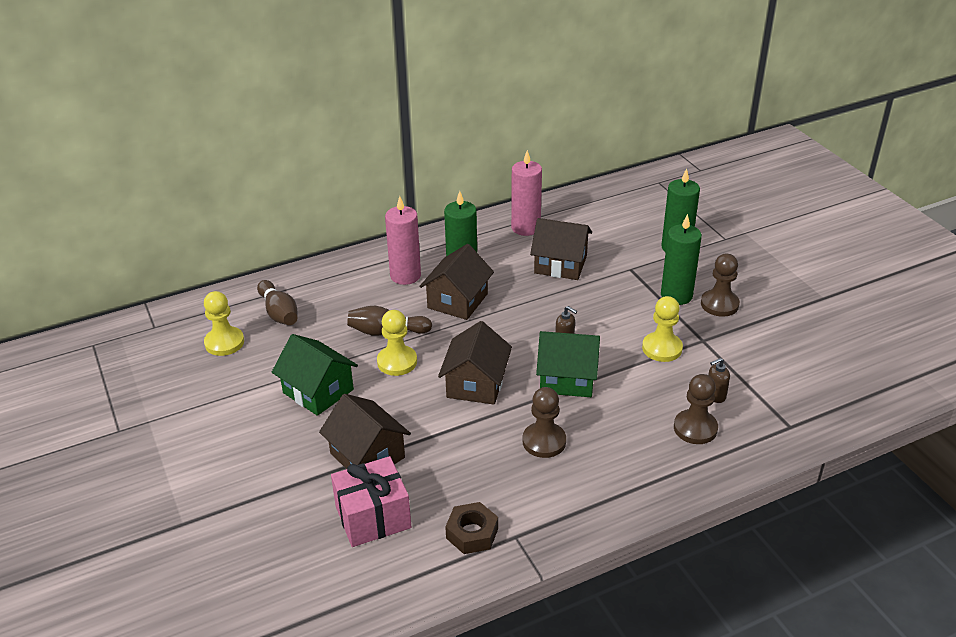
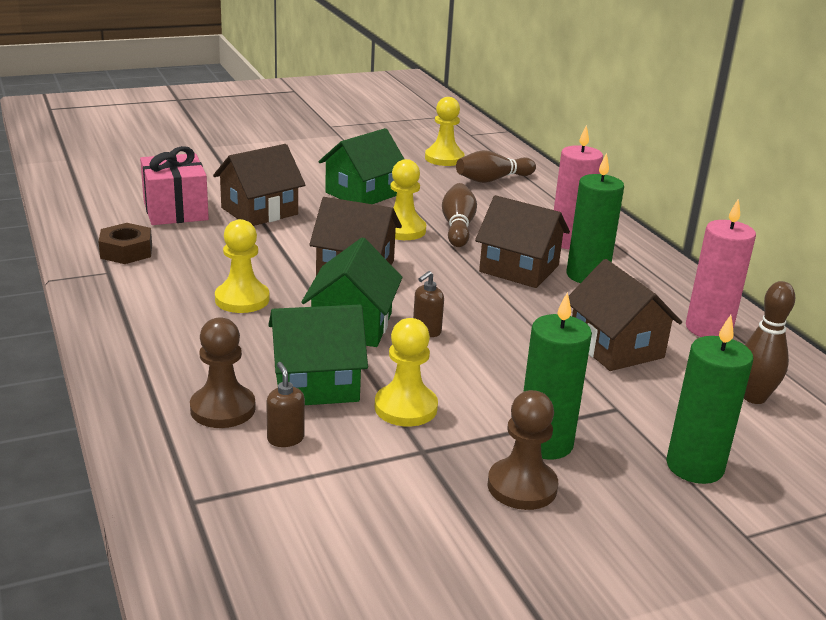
camera: 90 degrees right, 10 degrees down
(544, 441) = (242, 299): brown pawn -> yellow pawn
(560, 264) = (616, 347): brown house -> brown house turned 45 degrees counterclockwise
(601, 221) = (754, 397): none -> brown bowling pin
(649, 389) = (316, 384): none -> green house

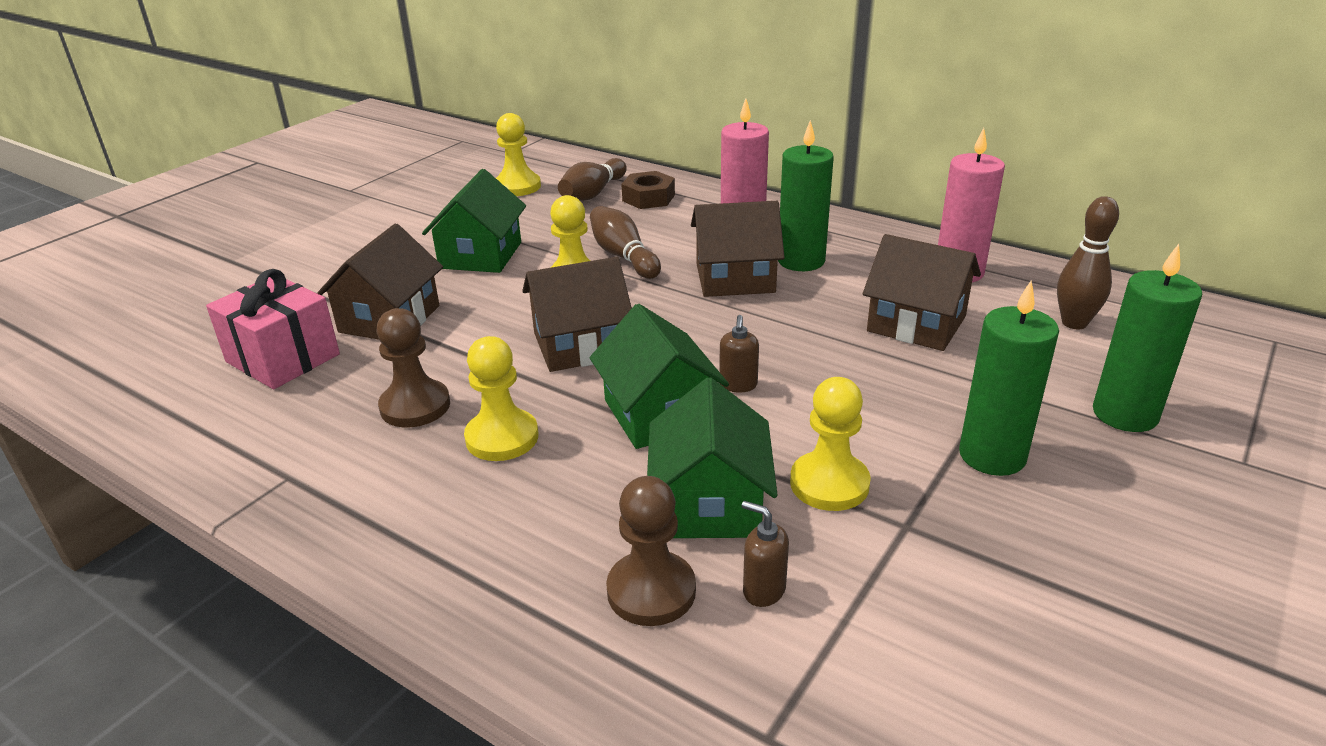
camera: 30 degrees left, 5 degrees up
(126, 251) = (280, 438): brown nut -> brown nut (648, 198)
(316, 384) = (710, 503): green house -> green house turned 45 degrees counterclockwise
(522, 486) = (1035, 515): brown pawn -> brown pawn (415, 406)

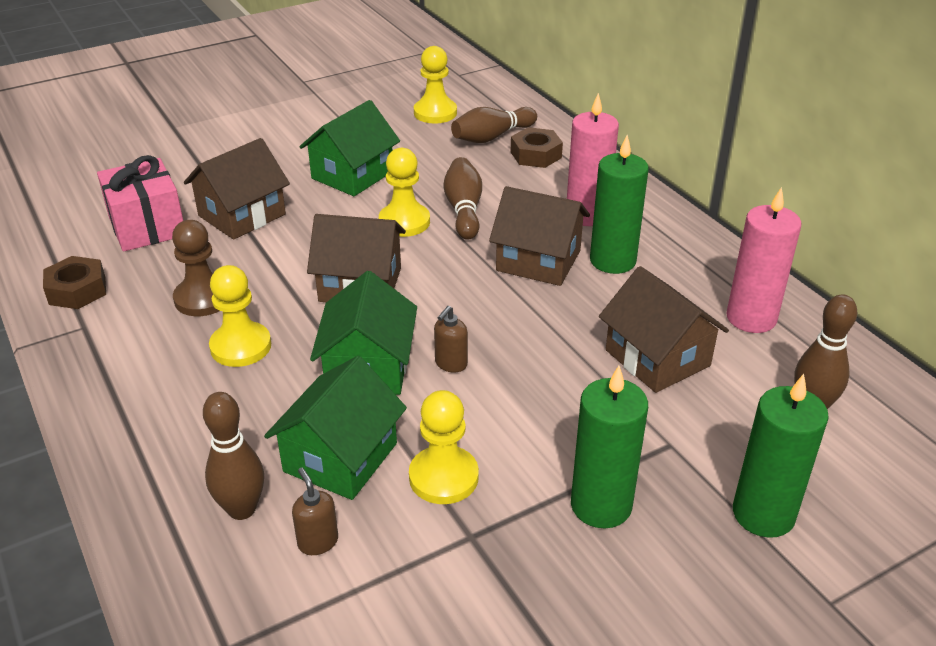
camera: 25 degrees right, 5 degrees up
(247, 443) = (77, 290): none -> brown nut
(651, 591) = (242, 509): brown pawn -> brown bowling pin

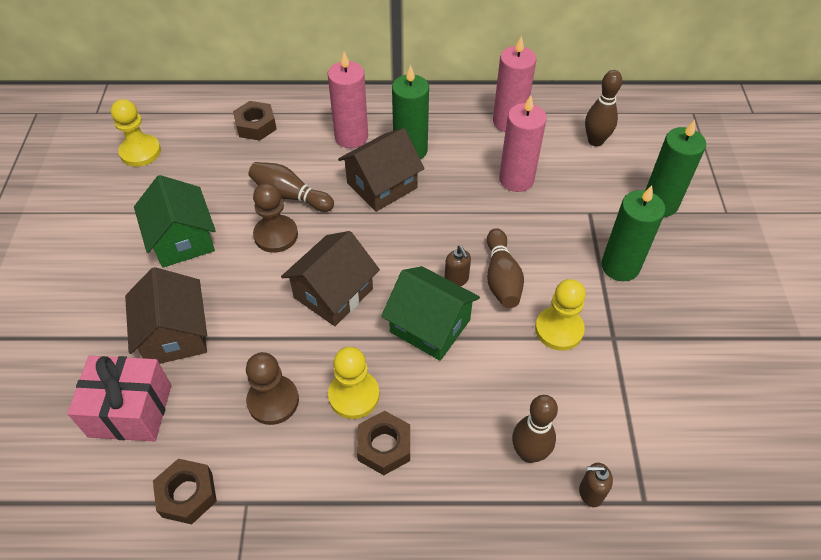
camera: 60 degrees left, 15 degrees up
(190, 390) = (384, 446): none -> brown nut
(318, 542) = (580, 419): brown soap dispenser -> brown soap dispenser (590, 493)
(340, 457) = (510, 377): green house -> none
(404, 222) = (276, 235): yellow pawn -> brown pawn
(492, 137) = (209, 137): brown bowling pin -> brown bowling pin (501, 278)
(657, 358) = (516, 179): brown house -> pink candle

